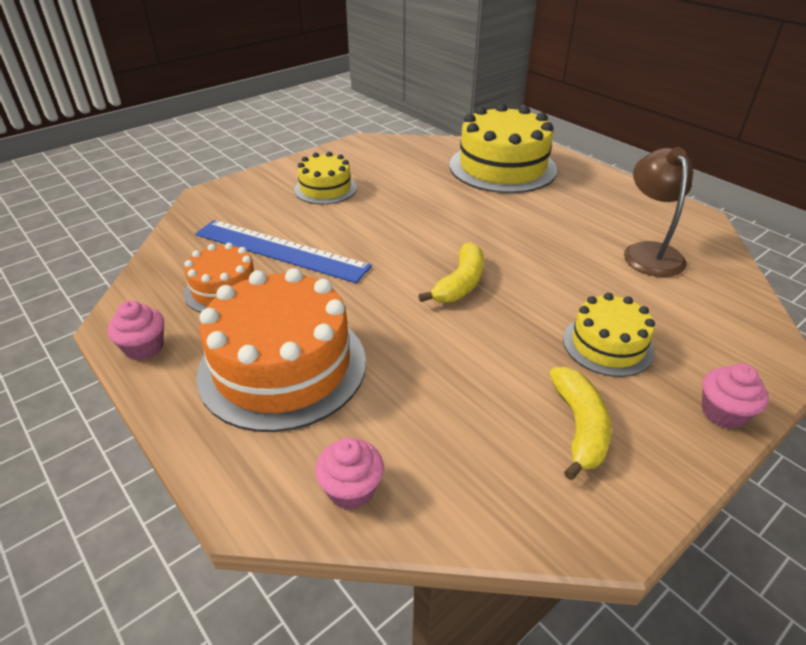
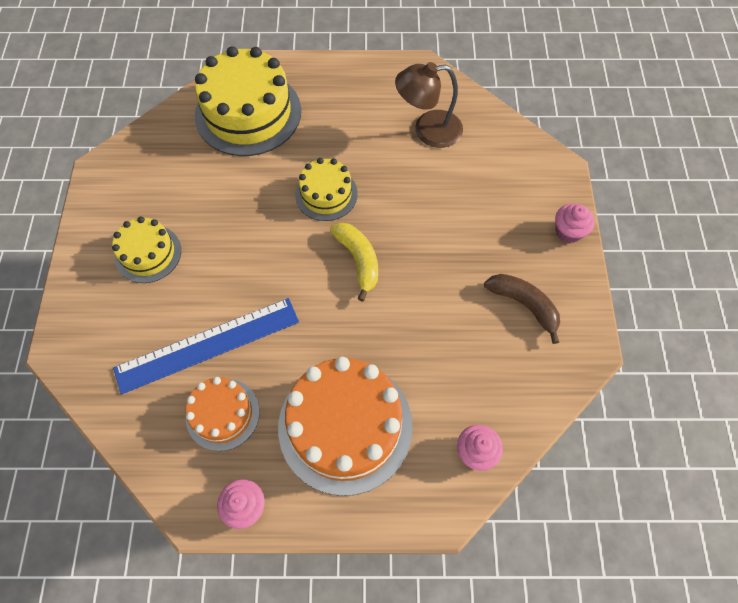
camera: 50 degrees left, 25 degrees up
(579, 427) = (524, 305): yellow banana -> brown banana
(607, 345) = (481, 233): yellow cake -> yellow cake (326, 194)
(649, 252) = (428, 130): brown lamp -> brown lamp turned 45 degrees counterclockwise

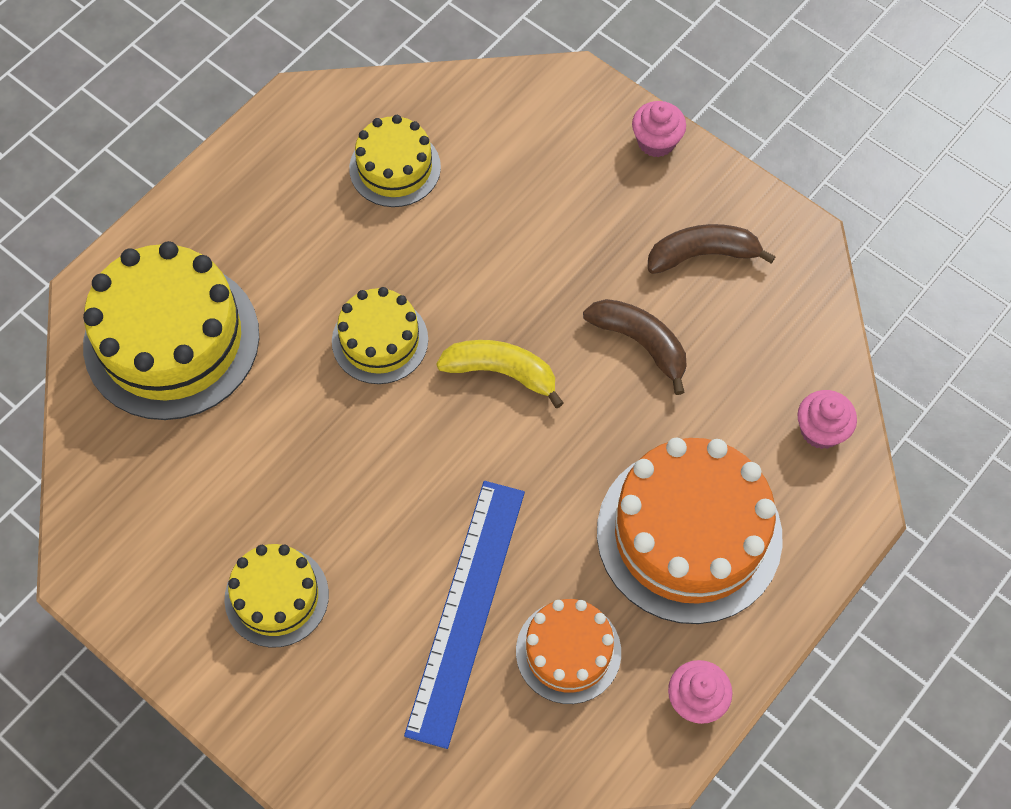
camera: 50 degrees left, 0 degrees up
(428, 130) = (395, 168): brown lamp -> yellow cake
(439, 314) = (640, 343): none -> brown banana

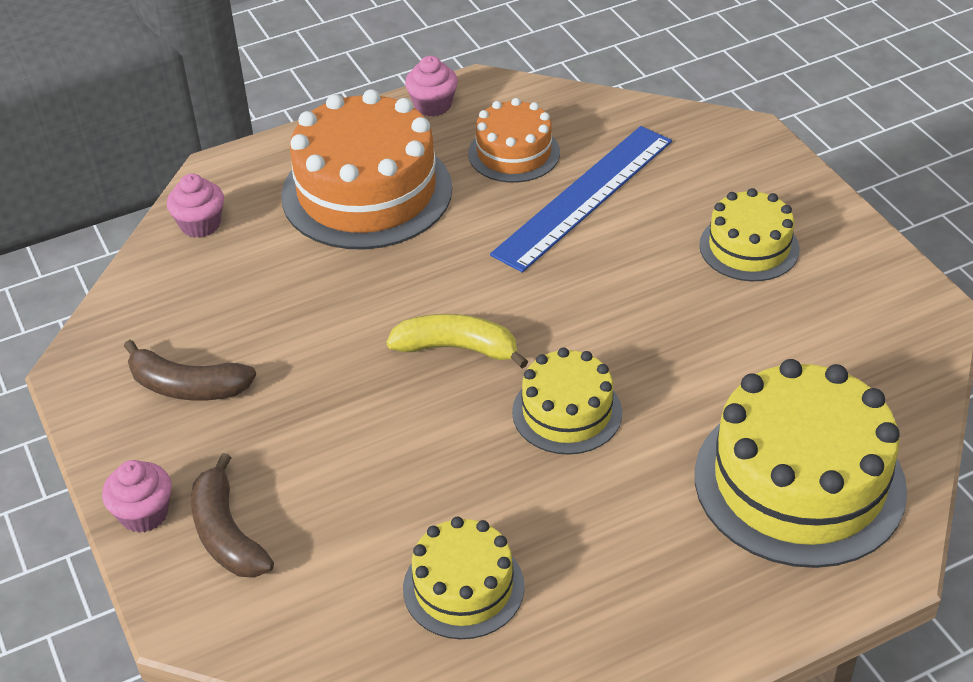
camera: 155 degrees left, 20 degrees down
(501, 372) = (457, 348): yellow banana -> yellow banana turned 150 degrees clockwise
(640, 343) = (306, 332): brown banana -> brown banana (227, 534)

